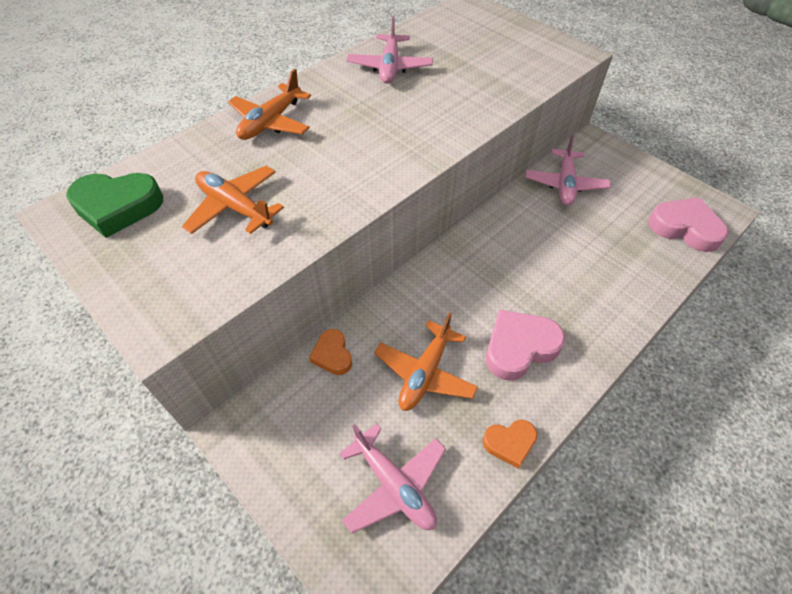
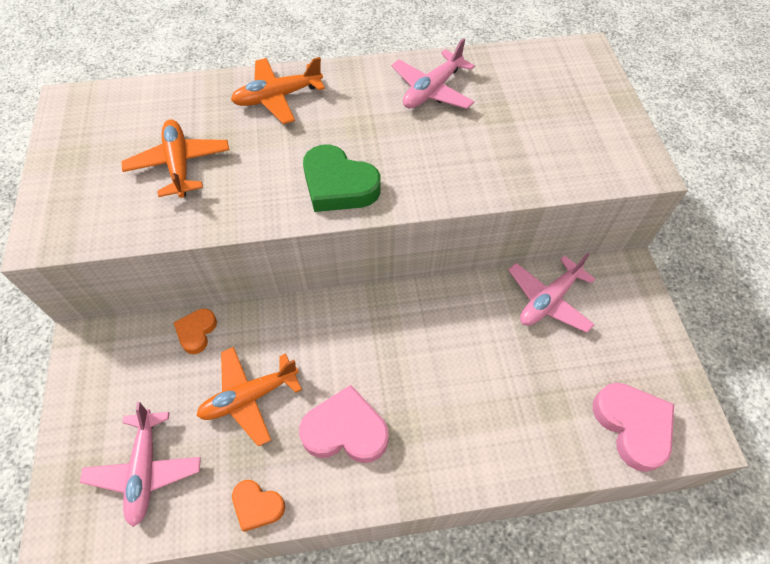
camera: 35 degrees right, 5 degrees up
(118, 207) = (105, 117): green heart -> green heart (338, 185)

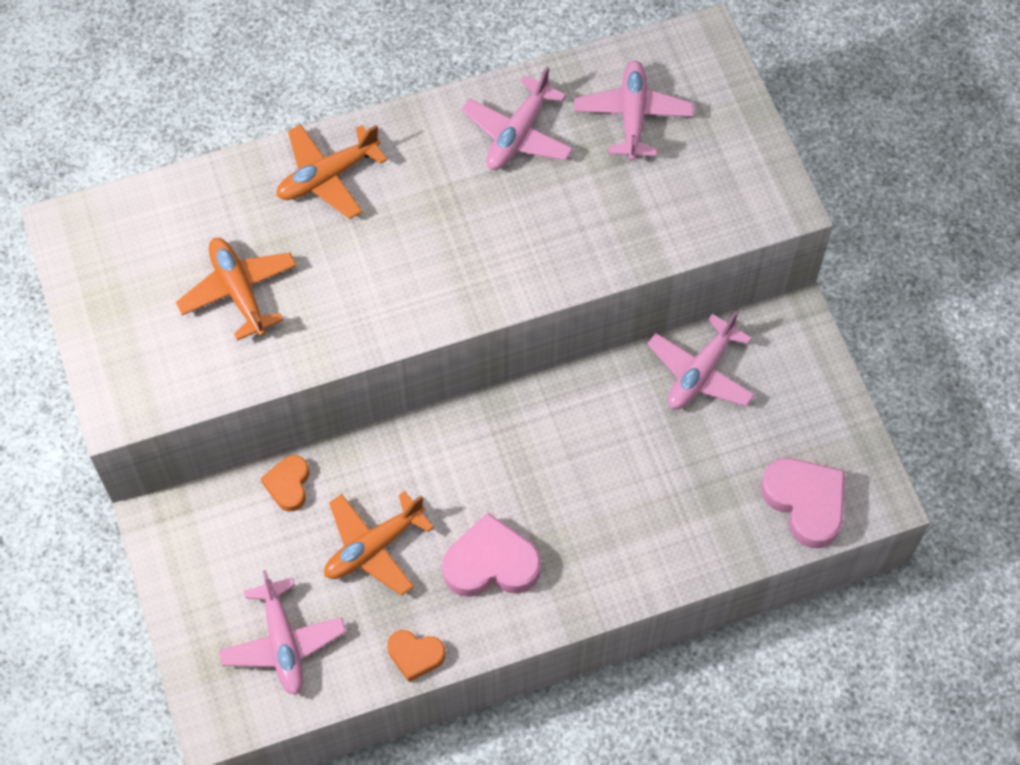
camera: 10 degrees left, 5 degrees up
(338, 185) = (433, 287): green heart -> none
(524, 91) = (633, 116): none -> pink plane

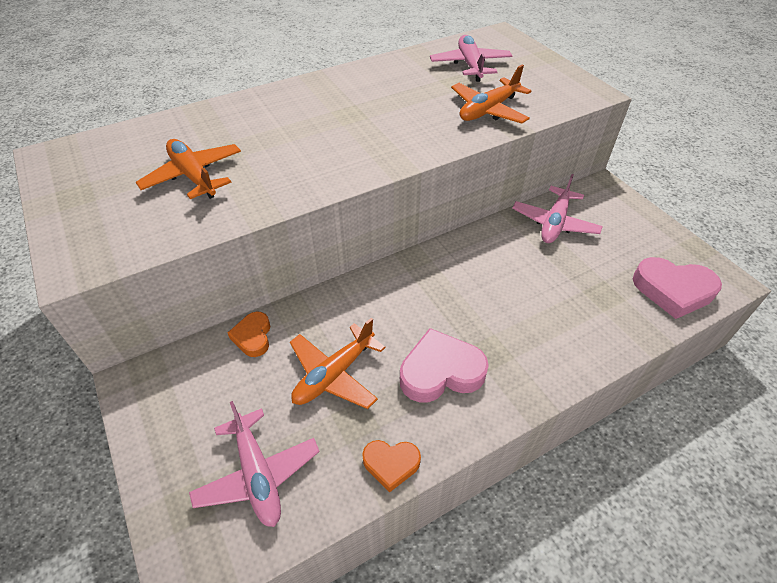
camera: 10 degrees left, 15 degrees down
(328, 176) = (262, 110): orange plane -> orange plane (488, 110)
(518, 134) = (395, 79): pink plane -> none
(805, 502) = (673, 290): pink heart -> pink heart turned 150 degrees clockwise

